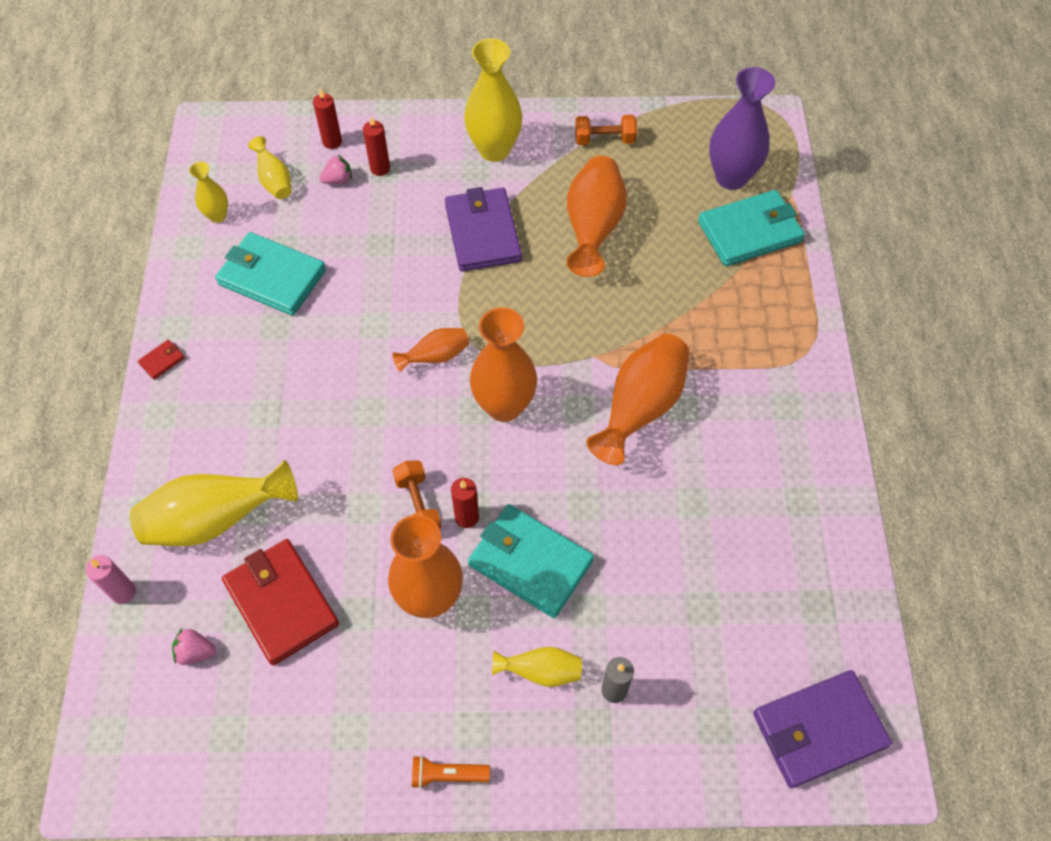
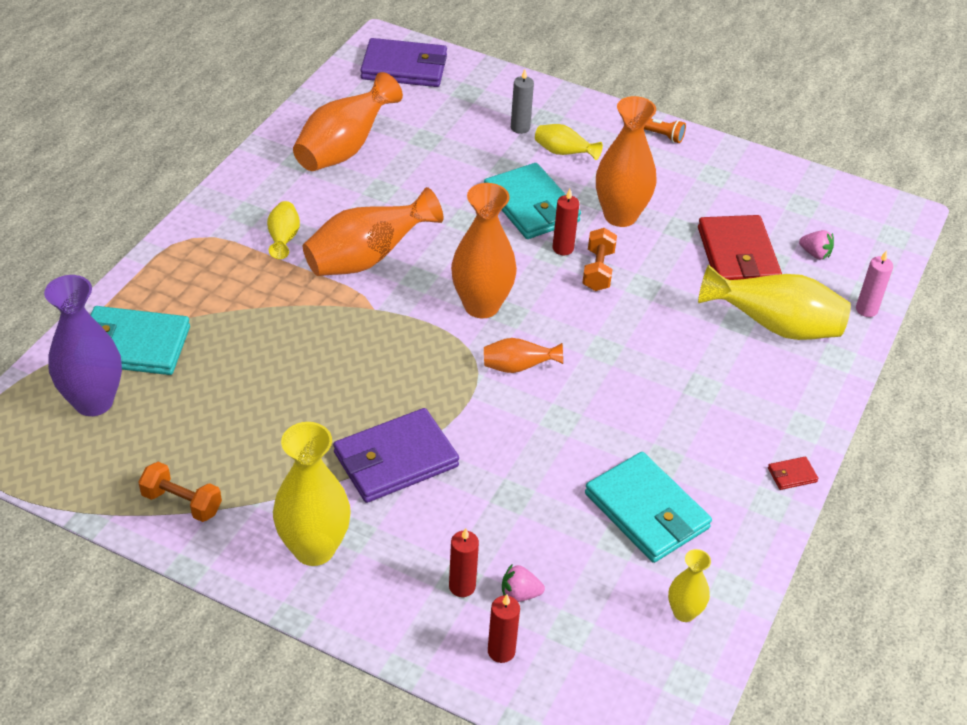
camera: 155 degrees left, 15 degrees down
(274, 181) = (597, 628): yellow vase -> yellow vase (283, 239)
(482, 233) = (395, 460): purple wallet -> purple wallet turned 45 degrees clockwise
(593, 228) = (280, 414): orange vase -> orange vase (344, 149)

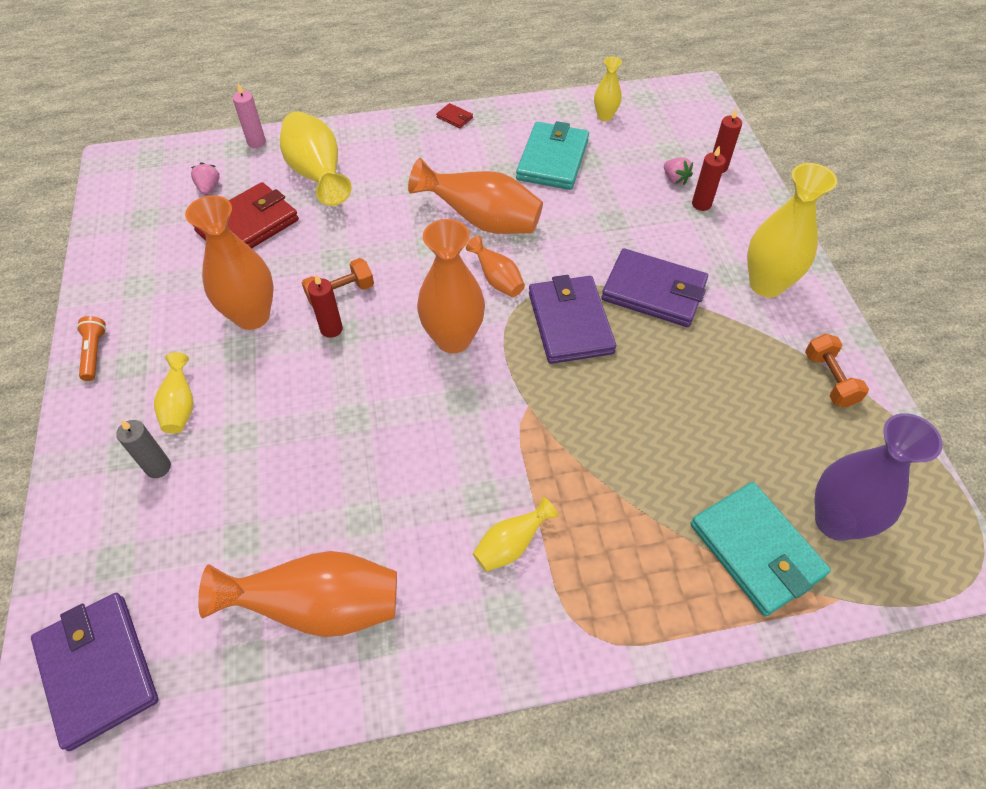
camera: 125 degrees left, 10 degrees up
(367, 258) = (472, 456): orange vase -> orange vase (482, 221)
(423, 382) = (570, 322): none -> purple wallet
(531, 205) = (288, 383): turquoise wallet -> none

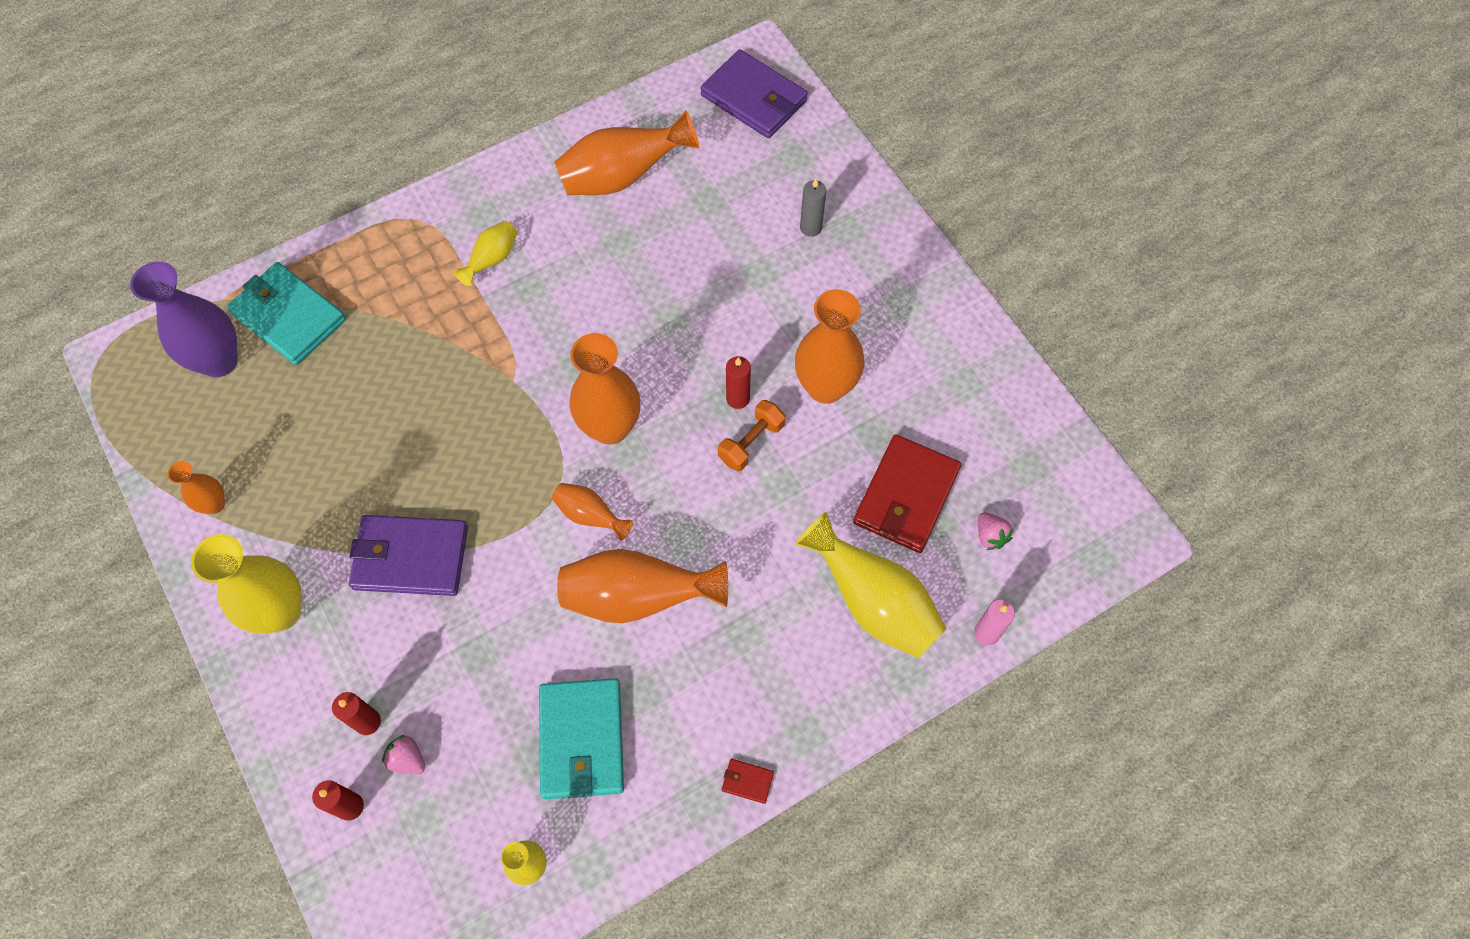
camera: 160 degrees right, 10 degrees up
(94, 353) = (946, 302): orange flashlight -> none
(180, 406) = (830, 280): yellow vase -> none
(570, 322) = (495, 486): purple wallet -> none
(829, 379) = (214, 504): orange dumbbell -> orange vase

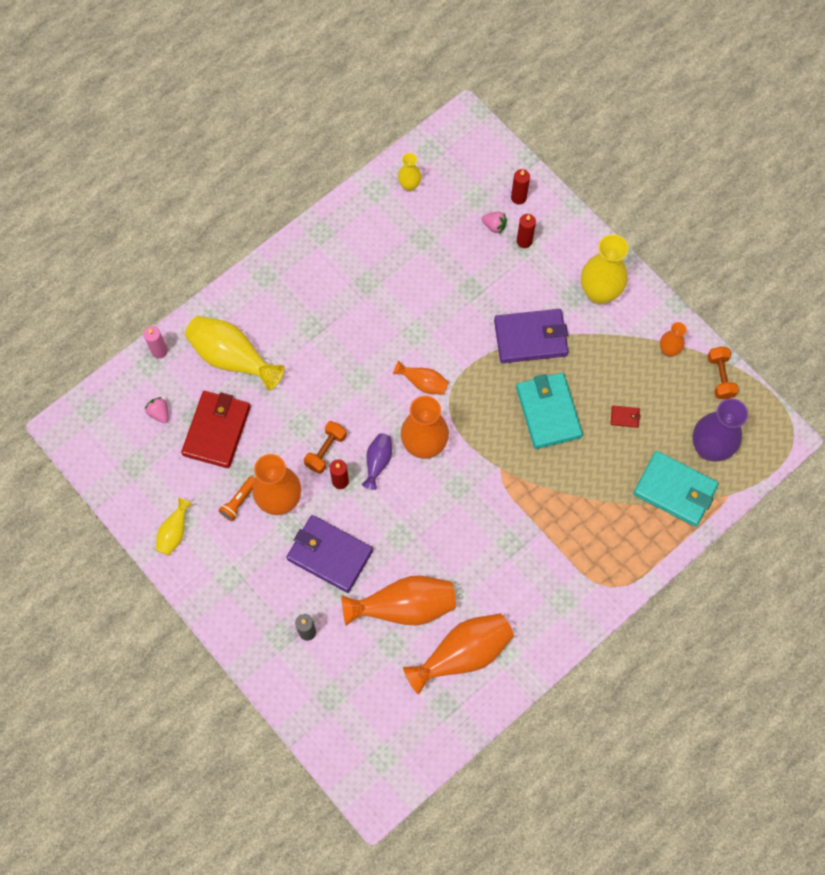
camera: 170 degrees right, 5 degrees up
(159, 453) = (720, 377): none -> orange dumbbell
(492, 260) = (543, 561): yellow vase -> yellow vase (174, 532)
(582, 740) = (396, 252): turquoise wallet -> turquoise wallet (548, 412)
(637, 597) = (381, 337): orange vase -> orange vase (404, 607)
(680, 415) = (378, 462): none -> purple vase
(747, 781) = (295, 246): red wallet -> red wallet (625, 417)
(754, 98) = (371, 752): purple wallet -> purple wallet (329, 555)
(883, 394) = (239, 501): none -> orange flashlight

